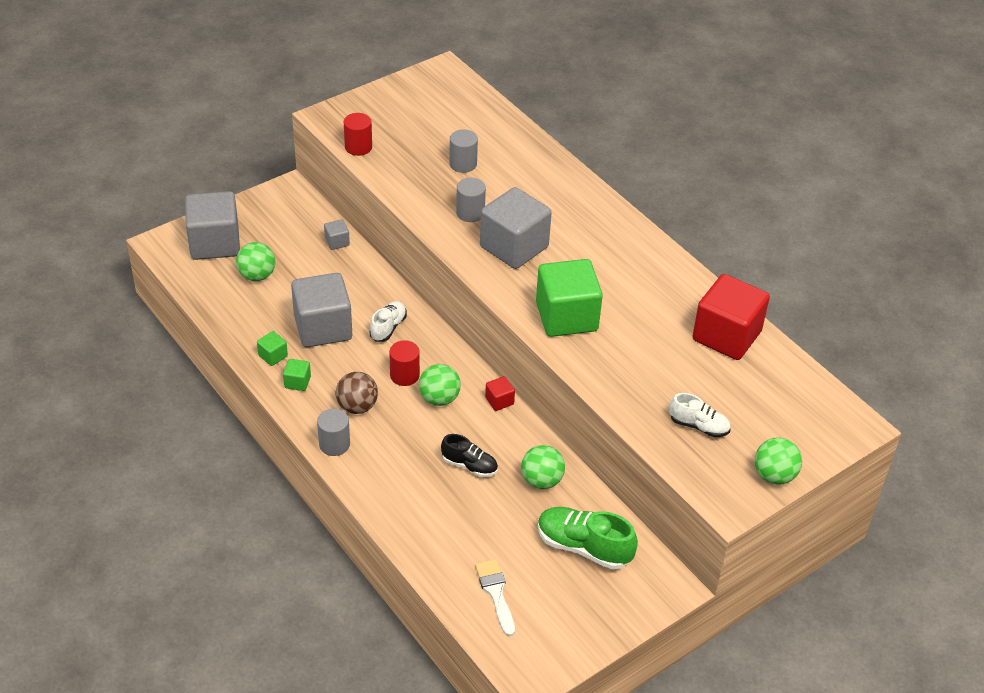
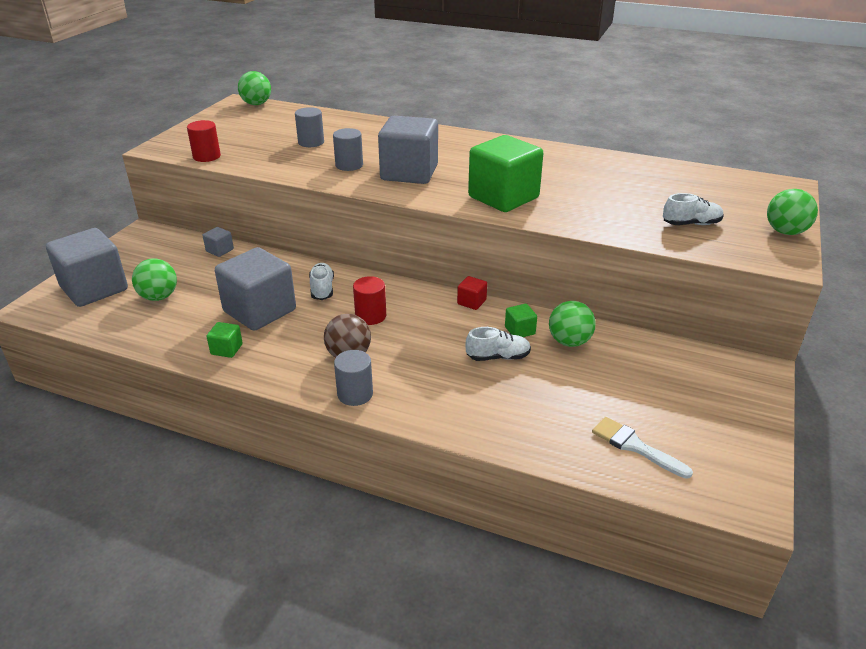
camera: 30 degrees left, 10 degrees down
(297, 382) = (271, 360): green cube -> green cube (520, 330)
(439, 398) = (419, 320): green ball -> green ball (256, 104)
(469, 465) = (498, 357): black shoe -> white shoe
(583, 547) = (660, 374): green shoe -> none
(726, 336) = (632, 170): red cube -> none

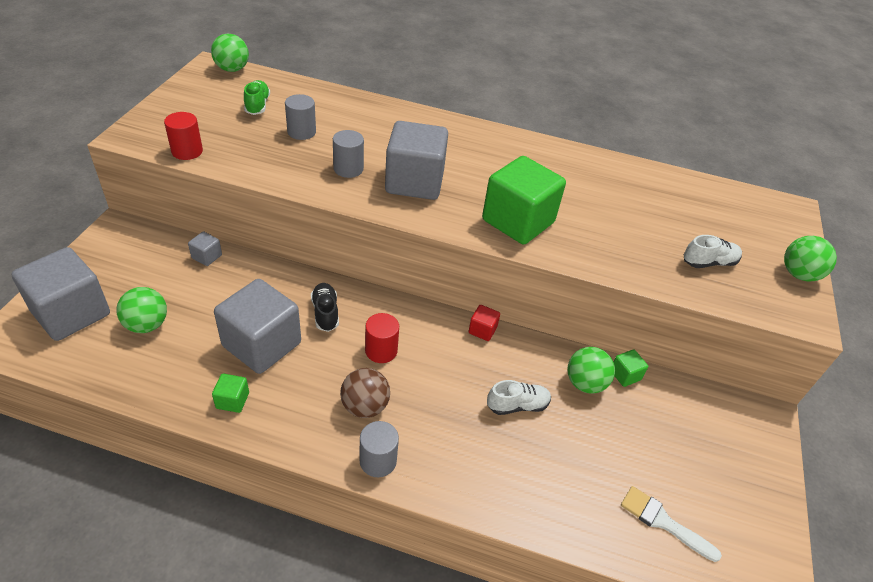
camera: 10 degrees left, 10 degrees up
(274, 126) = (257, 105): none -> green shoe
(322, 289) = (325, 313): white shoe -> black shoe
(520, 330) = (535, 369): green cube -> green cube (625, 375)

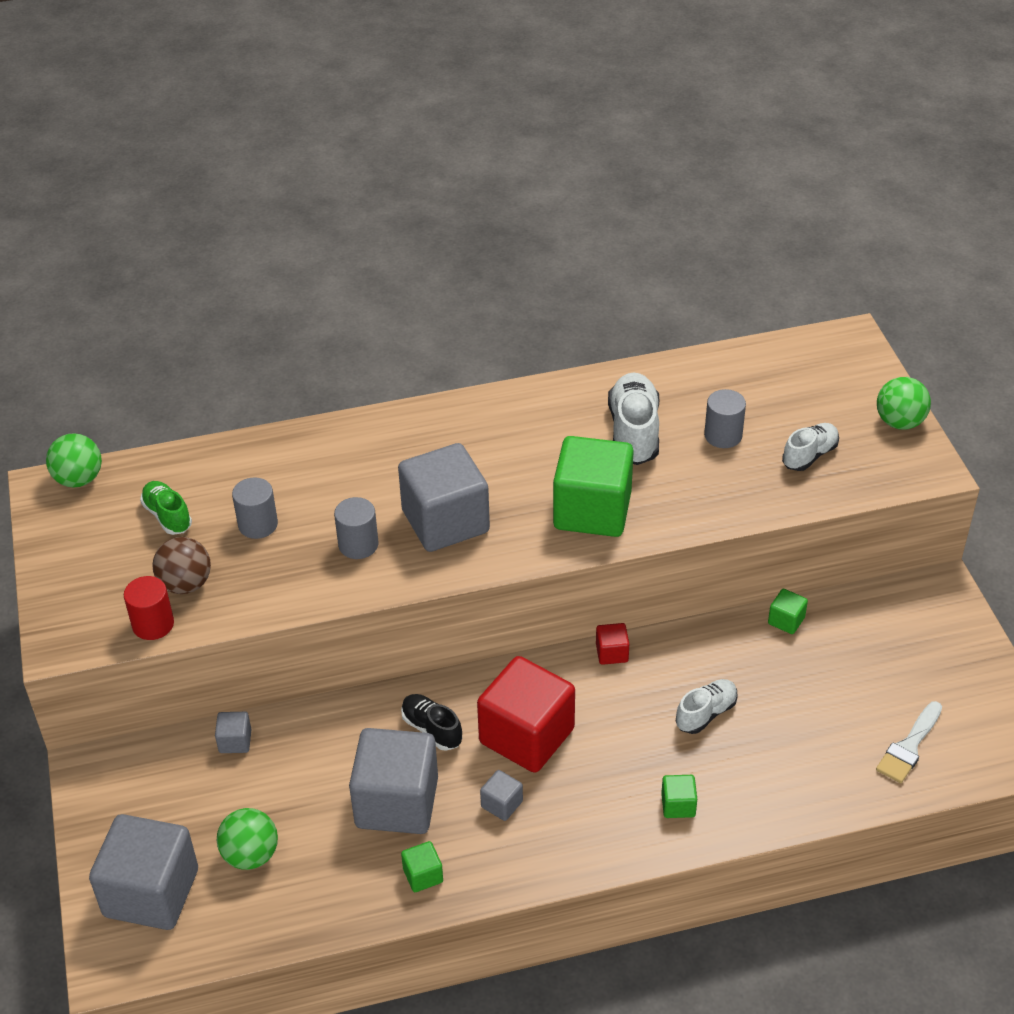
camera: 25 degrees left, 0 degrees up
(325, 384) = (502, 804): none -> grey cube
(365, 406) = (560, 802): brown ball -> brown ball (186, 584)
(378, 461) = (617, 845): grey cylinder -> grey cylinder (723, 435)
(381, 350) = (526, 736): red cylinder -> red cube
(446, 458) = (678, 805): none -> green cube
(585, 383) = (754, 652): green ball -> none
(586, 191) = (634, 432): none -> white shoe
(663, 522) = (909, 746): white brush -> white brush turned 60 degrees counterclockwise

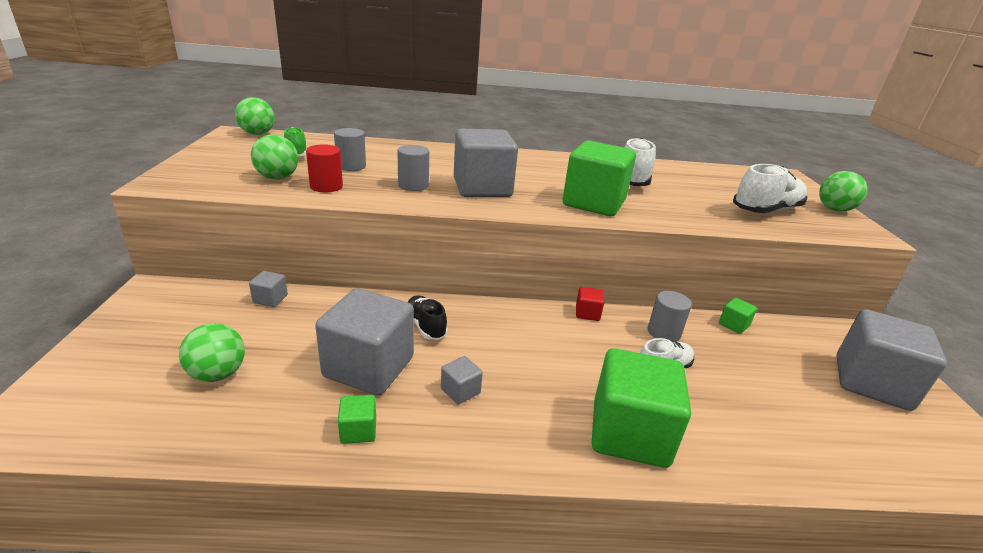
camera: 10 degrees right, 15 degrees down
(151, 893) = (109, 380): grey cube -> grey cube (871, 382)
(153, 624) = (235, 188): red cylinder -> red cylinder (326, 186)
(186, 584) = (277, 178): brown ball -> green ball
(526, 736) = (501, 348): red cube -> none
(678, 805) = (629, 433): green cube -> green cube, size x2.36
(723, 435) = (697, 192): grey cylinder -> grey cylinder (663, 332)
(809, 455) = (765, 210): white shoe -> white shoe, size x1.64
(909, 746) = (867, 440): white brush -> none

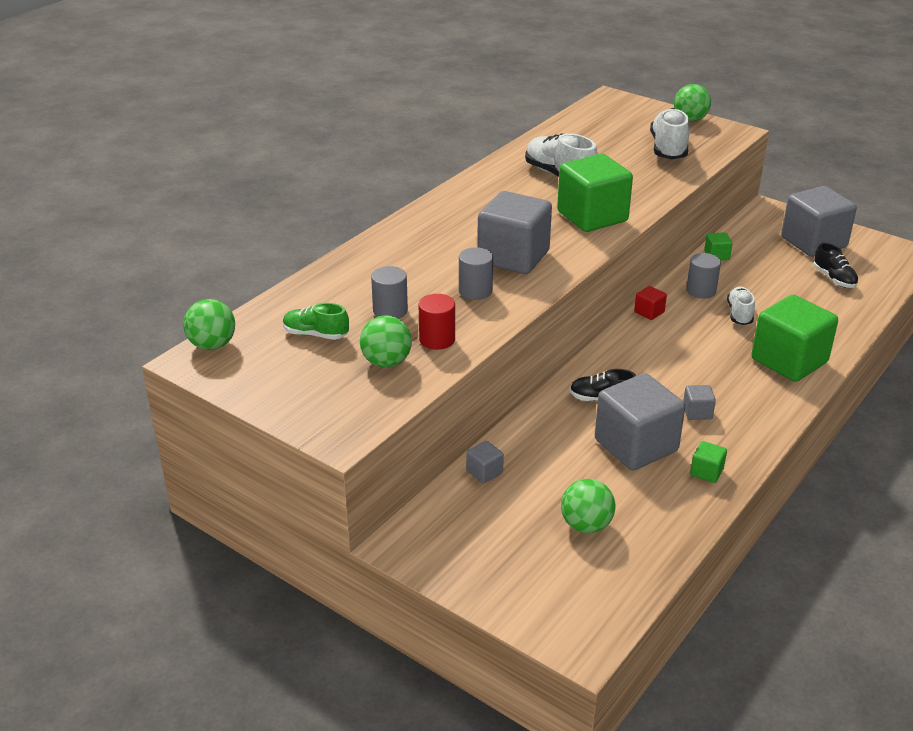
camera: 50 degrees left, 5 degrees up
(836, 421) = (834, 279): none -> black shoe

